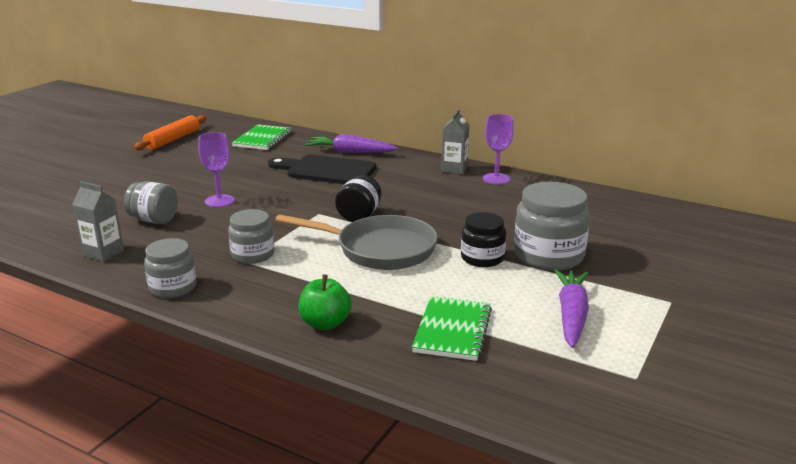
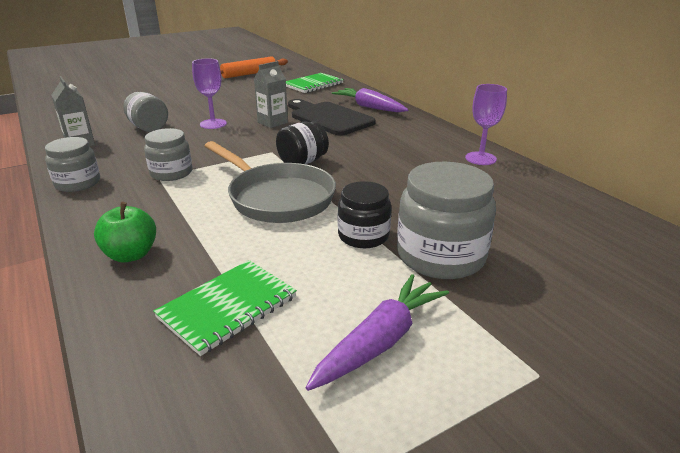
camera: 30 degrees right, 5 degrees up
(454, 169) = (448, 140): grey carton -> grey carton (272, 122)

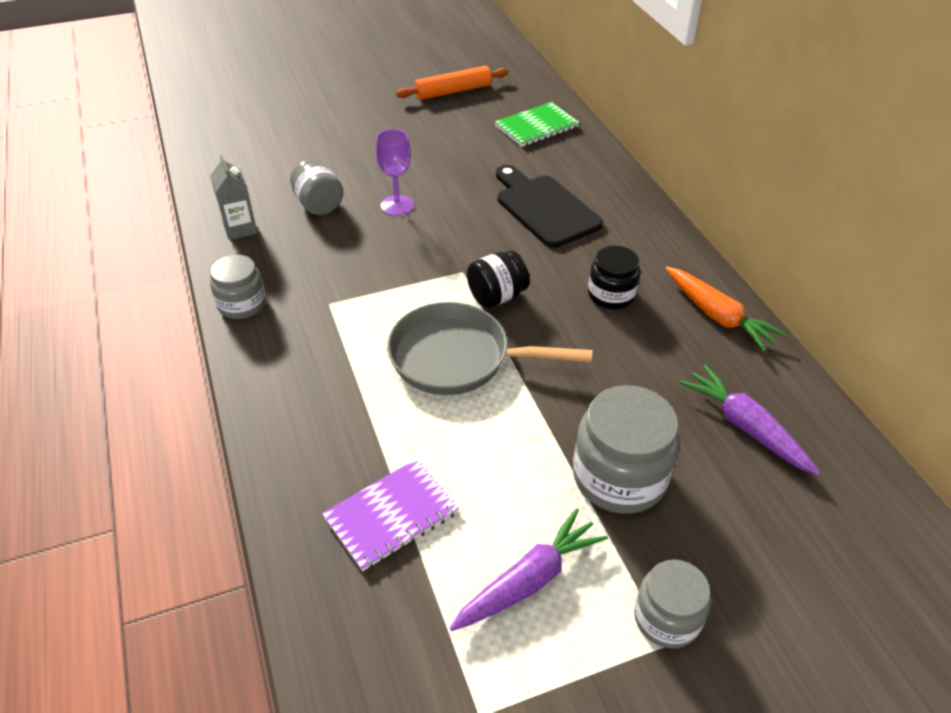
camera: 10 degrees right, 15 degrees up
(131, 255) = (300, 428): green apple -> none
(171, 173) = (344, 298): grey jar -> grey jar (666, 618)
(228, 307) = (391, 515): green notebook -> purple notebook
(272, 122) = (471, 210): grey carton -> none
(277, 197) = (458, 358): grey pan -> grey pan turned 135 degrees clockwise
(363, 236) = (543, 434): black jar -> black jar (611, 295)
(369, 107) = (602, 189): purple carrot -> purple carrot (745, 427)
(480, 158) = (718, 316): purple goblet -> orange carrot

